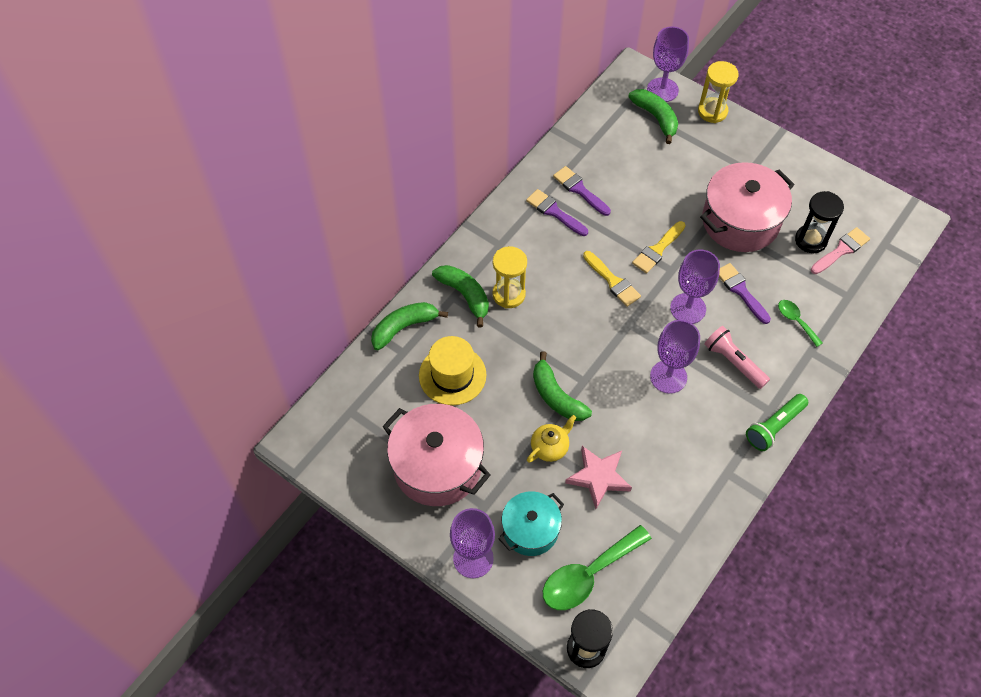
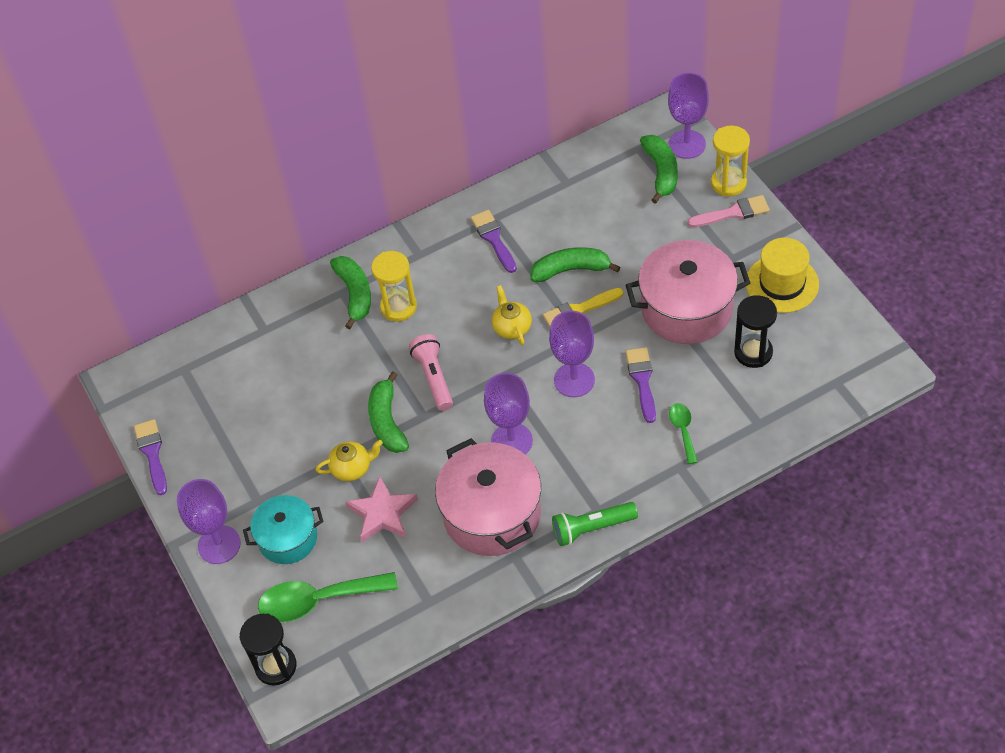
camera: 30 degrees right, 5 degrees down
(404, 327) = (278, 306): green banana -> green banana (571, 270)
(437, 466) = (235, 448): pink pot -> pink pot (492, 514)
(452, 375) = (298, 367): yellow hat -> yellow hat (782, 283)
(579, 190) = (533, 224): purple brush -> purple brush (152, 453)
(612, 281) = (512, 327): yellow brush -> yellow teapot
(733, 362) = (589, 449): pink flashlight -> pink flashlight (434, 377)
(841, 250) = (781, 373): pink brush -> pink brush (733, 213)

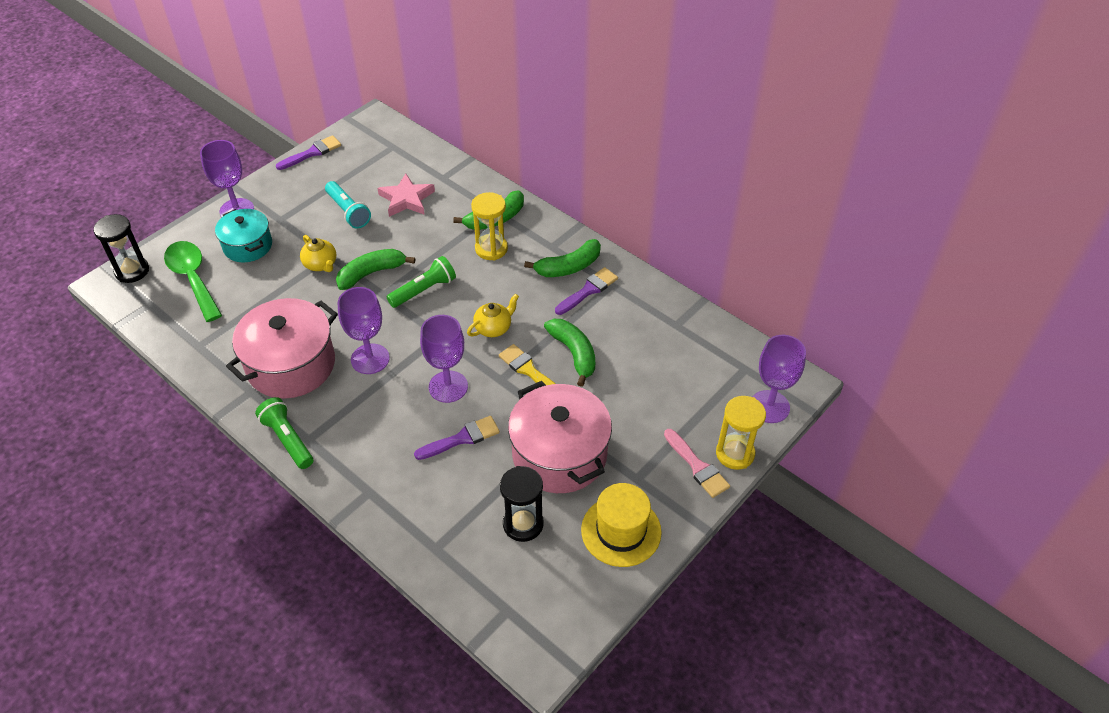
camera: 65 degrees right, 5 degrees down
(277, 430) = (348, 212): none -> turquoise flashlight
(382, 513) = (280, 294): pink star -> pink star (406, 199)
(434, 377) = (424, 290): pink flashlight -> green flashlight
(661, 172) = (723, 394): green banana -> green banana (568, 267)
(683, 430) = (412, 485): green spoon -> none

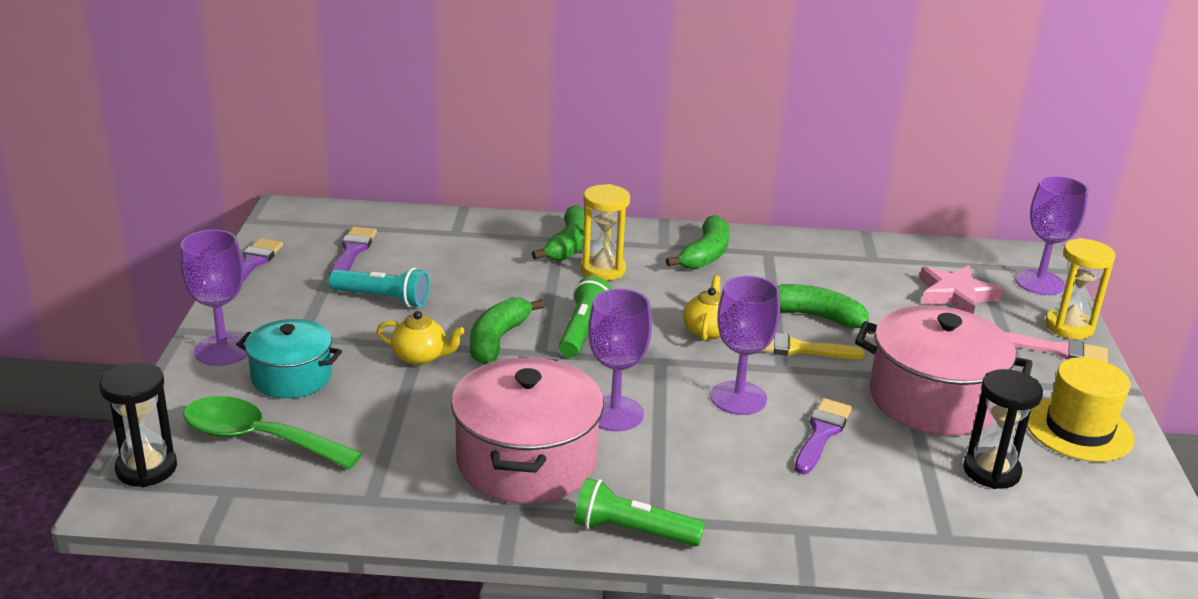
camera: 40 degrees left, 20 degrees down
(406, 199) = (440, 264): pink star -> pink star (956, 295)
(588, 290) = (753, 265): purple brush -> purple brush (352, 252)

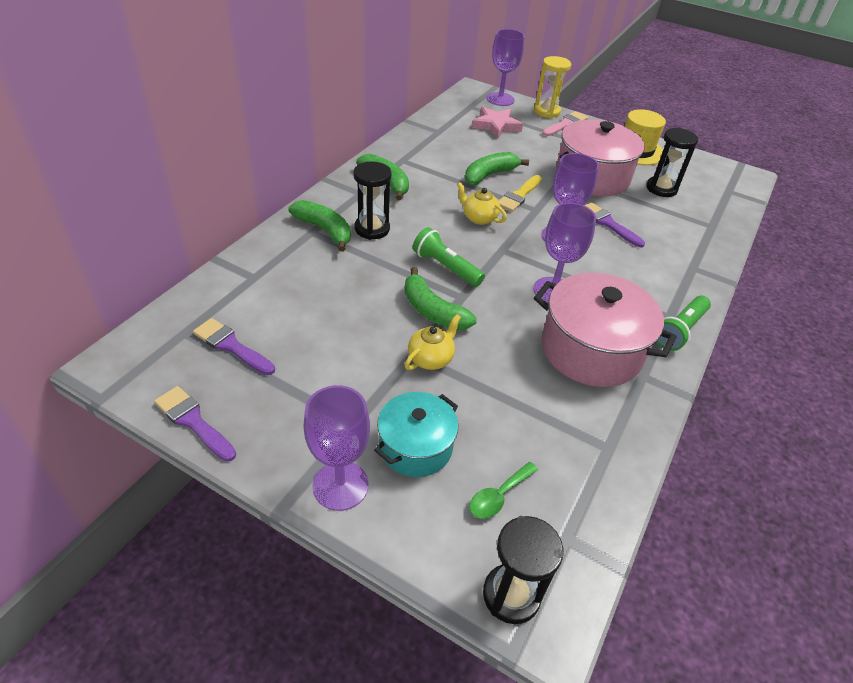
camera: 65 degrees left, 15 degrees up
(258, 438) = (498, 496): green spoon -> green spoon, size x0.52
(383, 299) = (327, 352): turquoise flashlight -> none
(603, 270) = (372, 229): yellow hourglass -> black hourglass

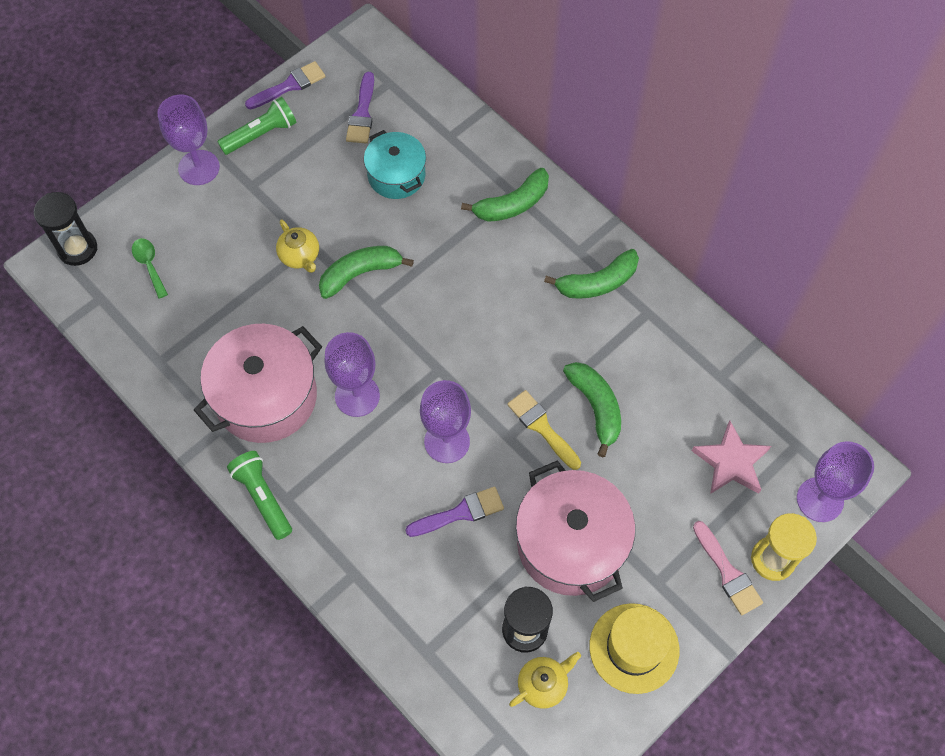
camera: 110 degrees right, 20 degrees up
(231, 346) = (362, 113): purple brush -> purple brush turned 135 degrees clockwise
(372, 229) = (505, 248): black hourglass -> none
(415, 447) = (213, 222): turquoise pot -> turquoise pot (396, 175)
(446, 267) = (422, 303): green flashlight -> green flashlight (261, 134)
(479, 218) = (503, 364): yellow teapot -> yellow teapot (543, 684)

